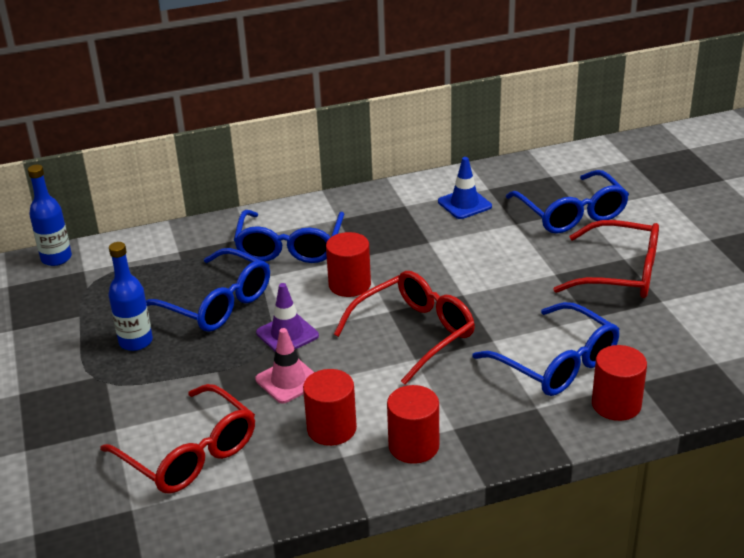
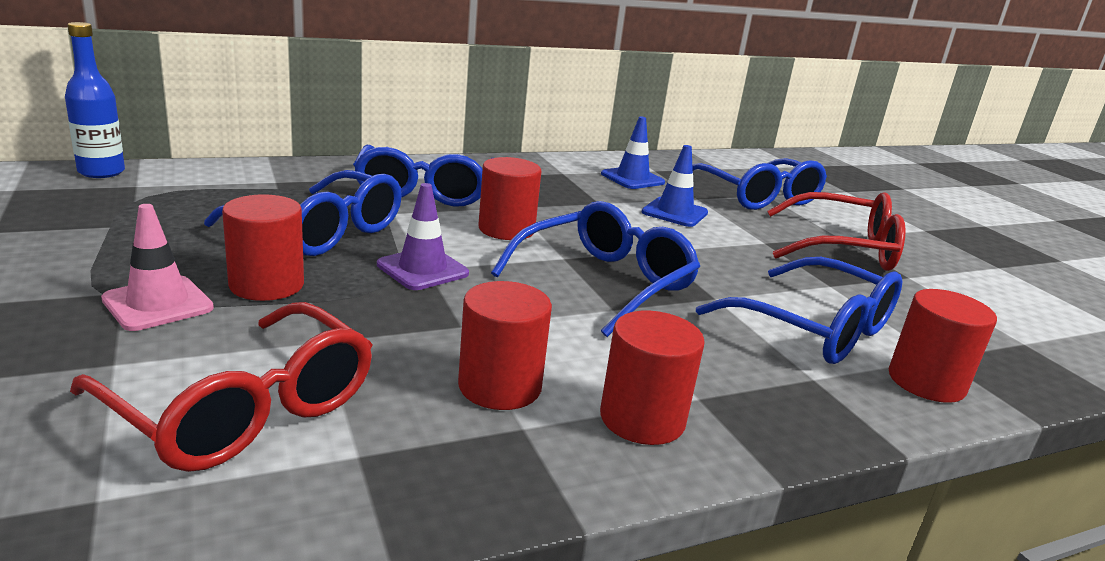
camera: 10 degrees left, 10 degrees down
(136, 342) = (188, 259): blue bottle -> none
(188, 359) = (266, 285): none -> red cylinder
(288, 381) = (425, 320): pink traffic cone -> pink traffic cone (158, 304)
(415, 333) = (605, 282): red glasses -> blue glasses
(489, 246) = (674, 213): none -> blue traffic cone

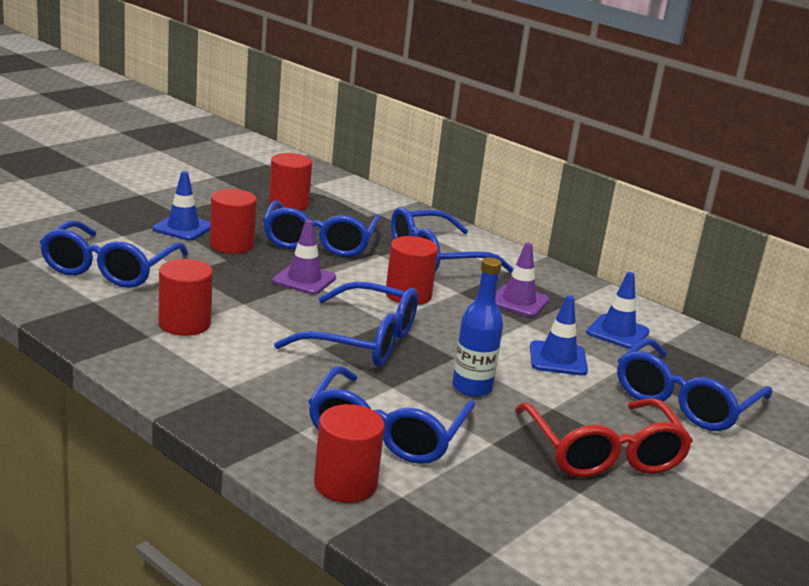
camera: 65 degrees right, 0 degrees up
(101, 172) = (318, 172): blue bottle -> blue bottle (472, 387)
(158, 304) = (183, 228): pink traffic cone -> blue traffic cone
(243, 409) = (109, 269): red glasses -> blue glasses
(552, 191) = (518, 301): none -> purple traffic cone
(642, 419) = (187, 369): red cylinder -> red cylinder (288, 204)

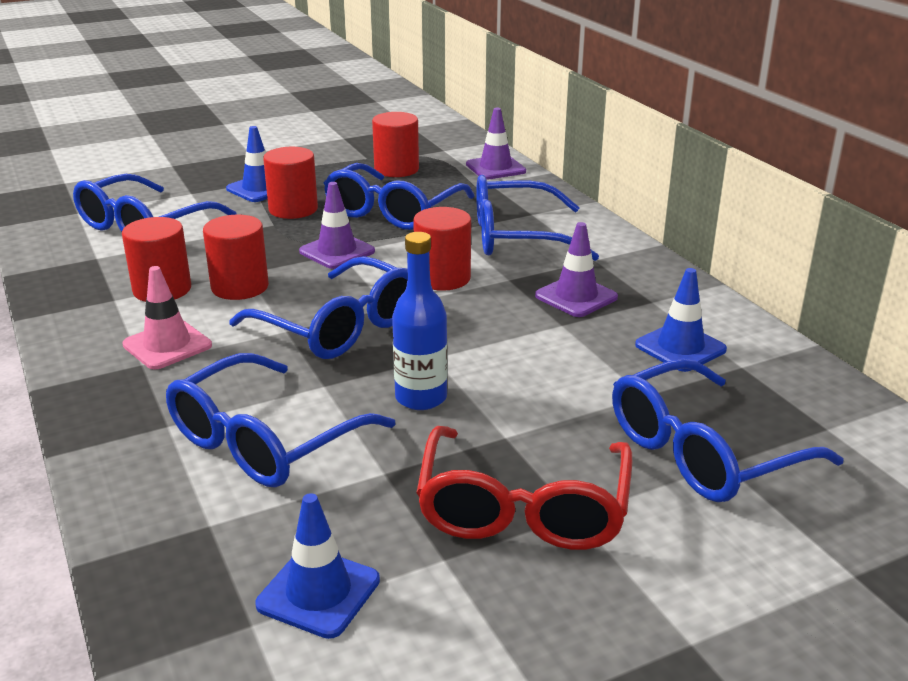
camera: 25 degrees right, 5 degrees up
(236, 369) = (167, 345): none -> pink traffic cone
(345, 484) = (157, 498): red cylinder -> red cylinder (240, 287)
(370, 199) = (495, 168): none -> purple traffic cone
(558, 359) = (567, 374): blue traffic cone -> blue traffic cone (318, 592)

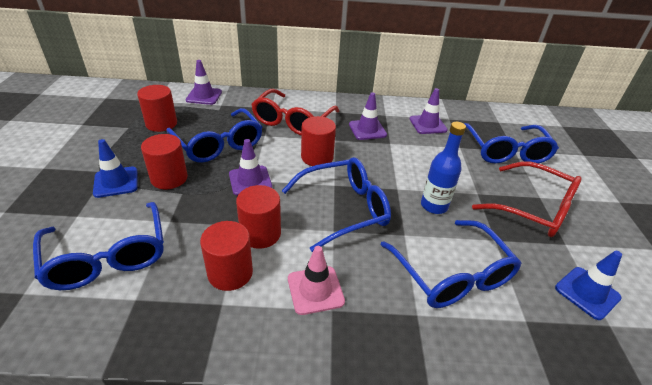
camera: 65 degrees left, 10 degrees up
(516, 237) = (292, 121): blue glasses -> red glasses
(680, 347) = (428, 124): blue traffic cone -> purple traffic cone

